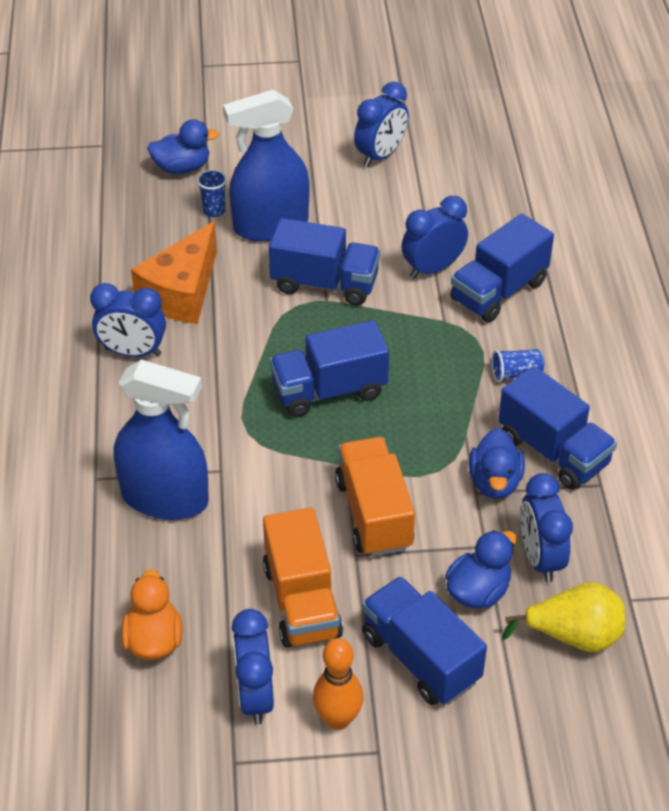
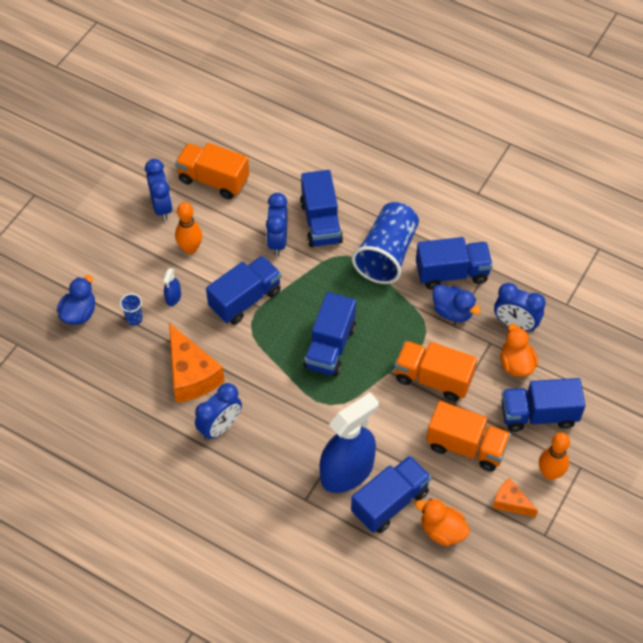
camera: 55 degrees left, 10 degrees up
(154, 563) = (390, 502): none -> blue truck
(255, 696) = (511, 502): blue clock -> orange cheese
(271, 225) = (173, 297): blue spray bottle -> blue spray bottle, size x0.40
(349, 205) = (190, 248): none -> orange bowling pin
(460, 175) = (213, 180): none -> orange truck
(478, 591) = (516, 364): blue duck -> orange duck
(516, 373) = (387, 254): blue cup -> blue cup, size x2.44
(573, 636) = (571, 341): yellow pear -> none

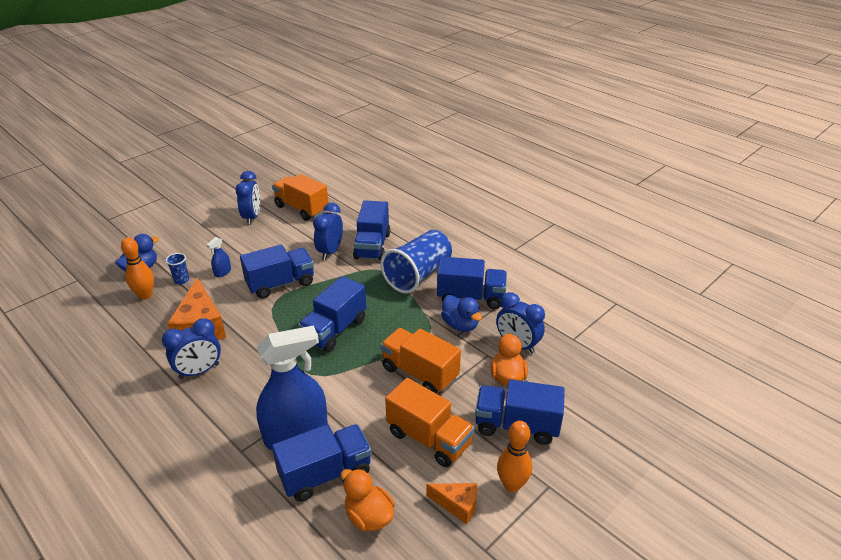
camera: 15 degrees right, 20 degrees down
(190, 248) = (257, 244): orange bowling pin -> orange bowling pin (145, 295)
(511, 502) = (457, 505): orange cheese -> orange cheese turned 150 degrees clockwise

